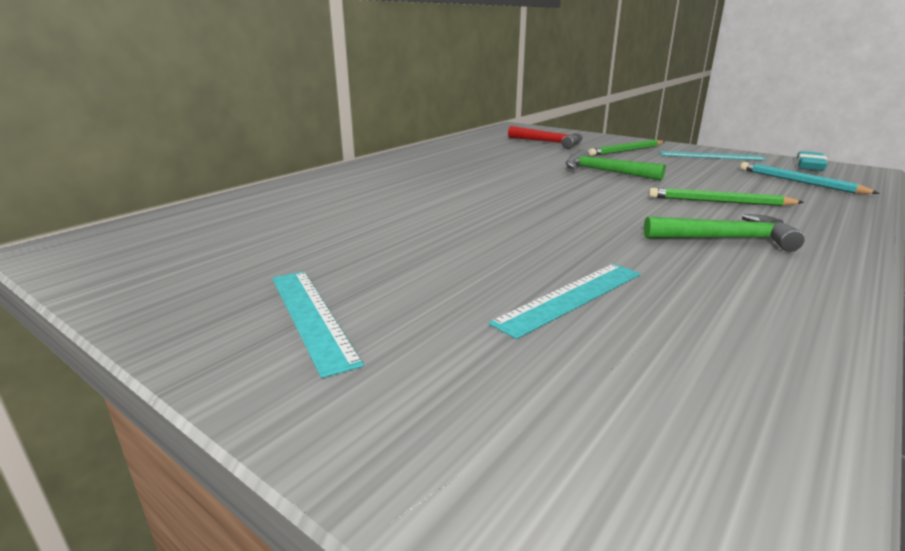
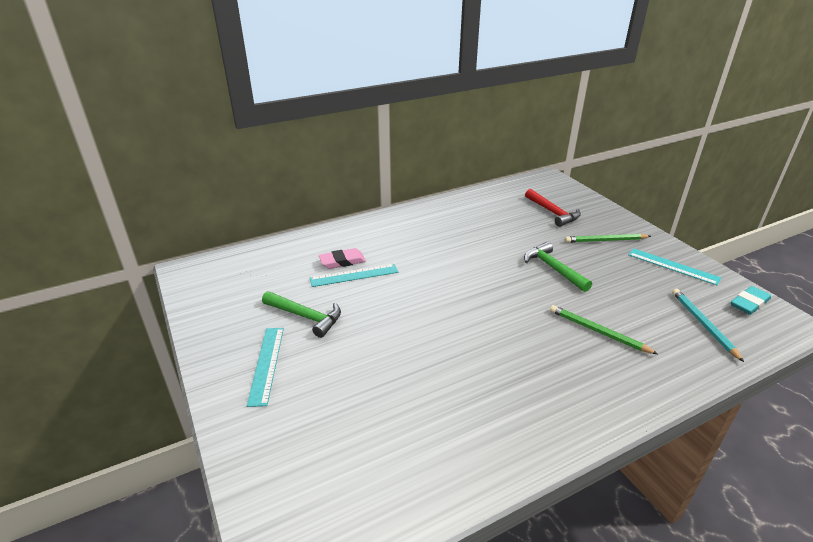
camera: 25 degrees right, 10 degrees up
(337, 202) = (342, 261): none -> pink eraser
(570, 297) = (397, 394): turquoise ruler -> turquoise ruler (354, 275)
(725, 239) = (549, 374): green hammer -> green hammer (305, 316)

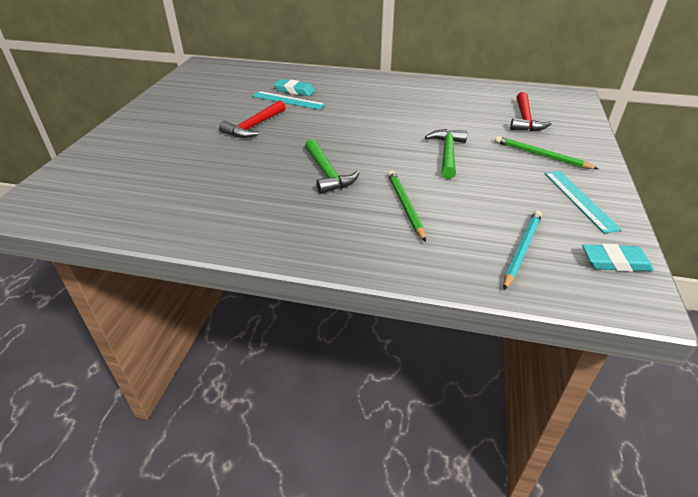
camera: 40 degrees right, 5 degrees up
(266, 364) = (162, 122): turquoise ruler -> none
(305, 316) = (222, 109): green hammer -> green hammer (327, 173)
(342, 261) = (294, 91): pink eraser -> turquoise eraser
(369, 319) = (254, 126): none -> red hammer

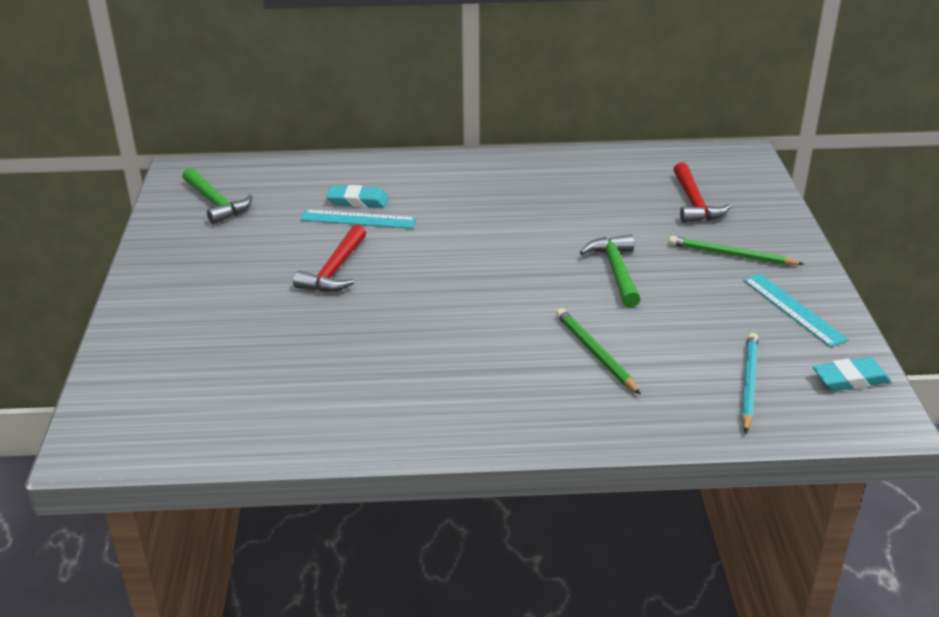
camera: 15 degrees left, 5 degrees down
(327, 173) = (476, 325): green hammer -> green hammer (216, 203)

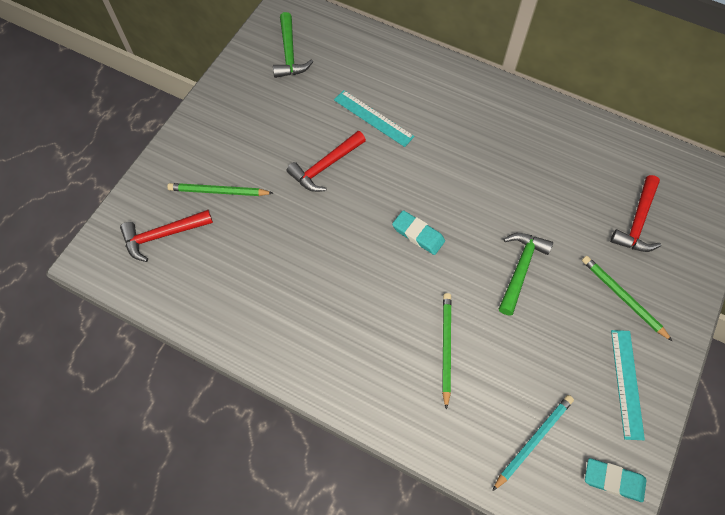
camera: 30 degrees right, 30 degrees up
(174, 391) = (163, 235): none -> red hammer
(218, 331) = (219, 191): none -> green pencil
(358, 201) = (385, 97): turquoise eraser -> turquoise eraser (418, 234)

